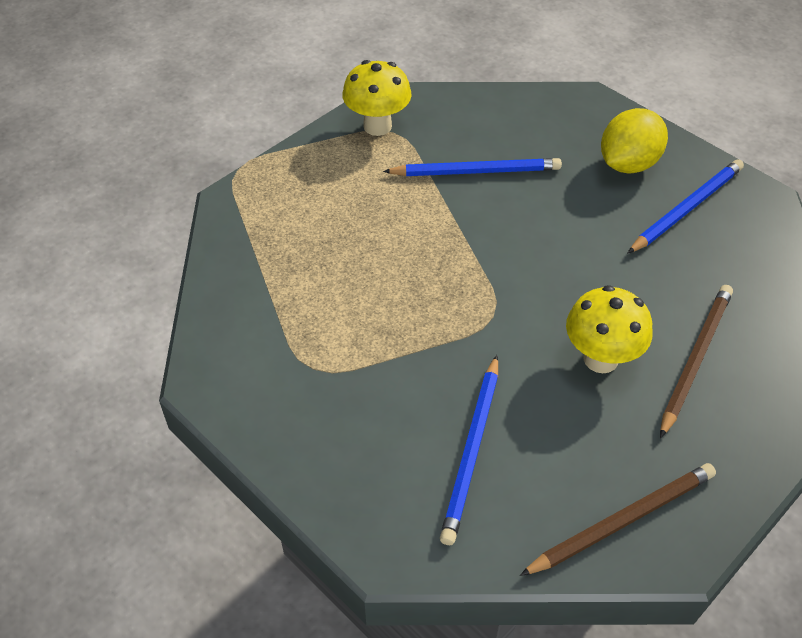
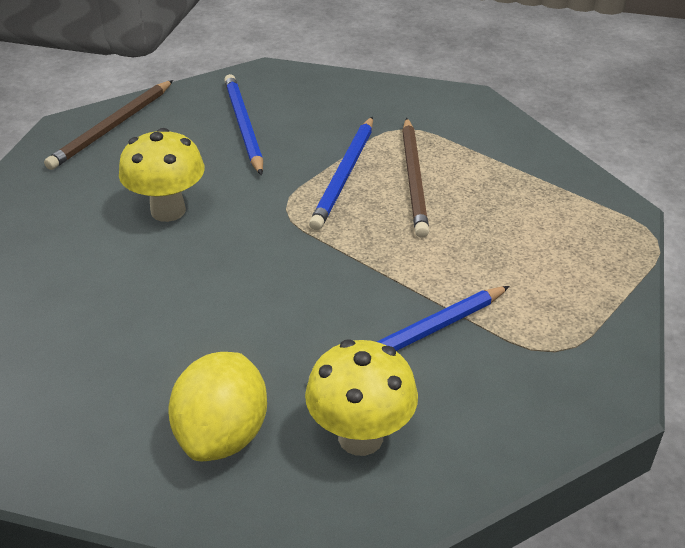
camera: 150 degrees right, 10 degrees down
(377, 126) = (580, 350): yellow mushroom -> yellow mushroom (360, 437)
(686, 208) = (120, 398): blue pencil -> blue pencil (344, 175)
(695, 359) = (76, 240): brown pencil -> brown pencil (414, 179)

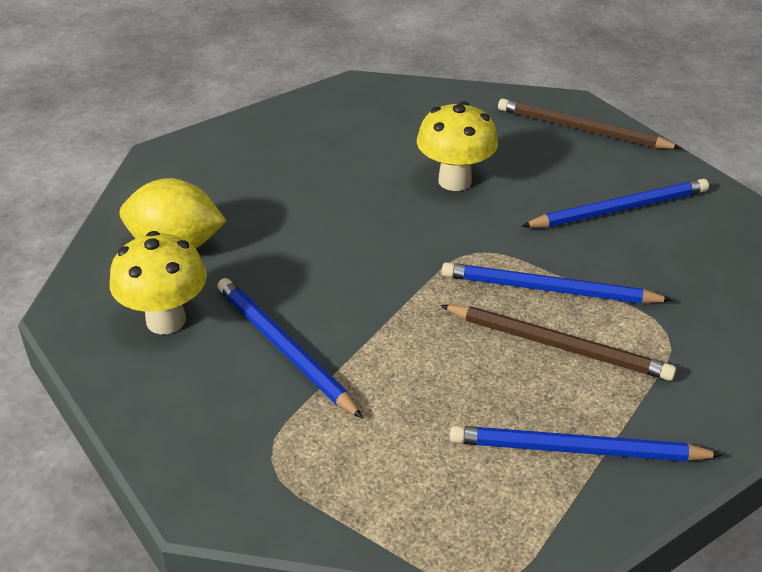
camera: 85 degrees right, 0 degrees up
(414, 179) = (558, 345): brown pencil -> brown pencil turned 150 degrees counterclockwise
(526, 185) = (577, 450): none -> blue pencil

